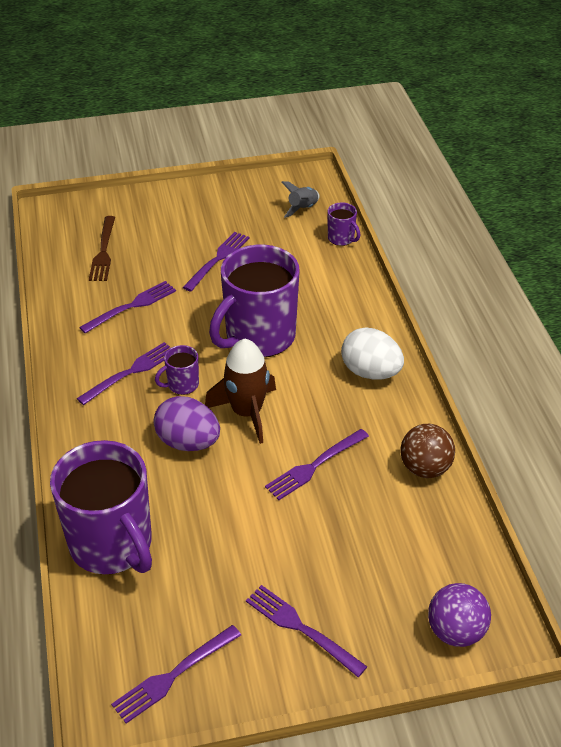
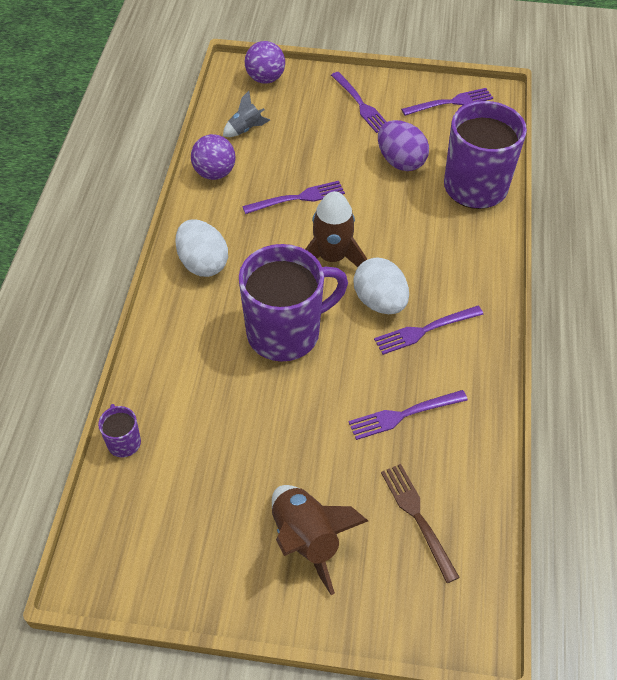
camera: 160 degrees left, 10 degrees up
(103, 252) = (417, 517): brown fork -> brown fork turned 45 degrees counterclockwise
(179, 223) = (307, 539): none -> brown rocket
(182, 385) = (380, 302): purple mug -> white egg
(188, 442) = (392, 246): purple egg -> purple egg (400, 161)
(218, 259) = (282, 456): purple fork -> none
(303, 209) = (138, 512): grey rocket -> grey rocket (245, 129)
(425, 468) = (214, 173): brown ball -> purple ball

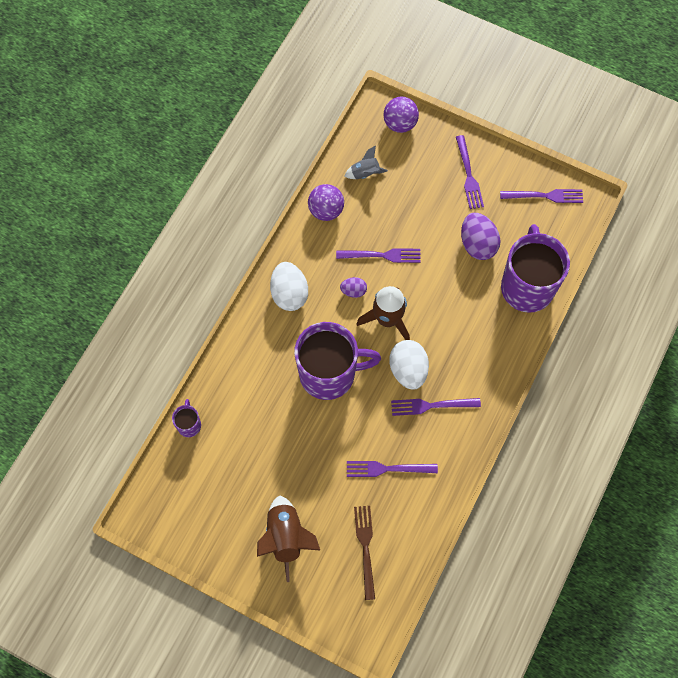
camera: 20 degrees right, 15 degrees up
(279, 240) = (353, 291): none -> purple egg

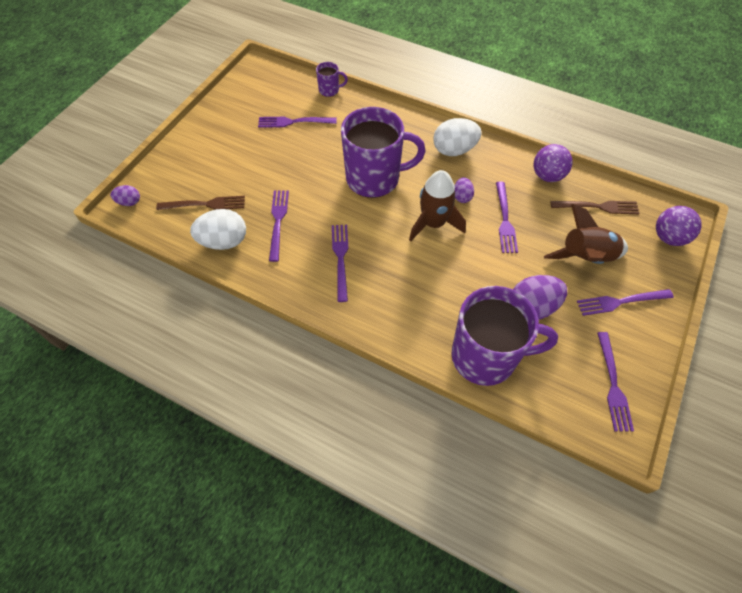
camera: 90 degrees right, 10 degrees down
(242, 463) = (293, 122): none -> purple fork
(286, 537) = (224, 151): brown rocket -> brown rocket (585, 258)
(329, 374) = (374, 179): purple mug -> purple mug turned 90 degrees counterclockwise
(363, 633) = (129, 202): none -> purple egg
(365, 173) = (598, 207): grey rocket -> brown fork
(408, 370) = (379, 240): white egg -> white egg (224, 241)

